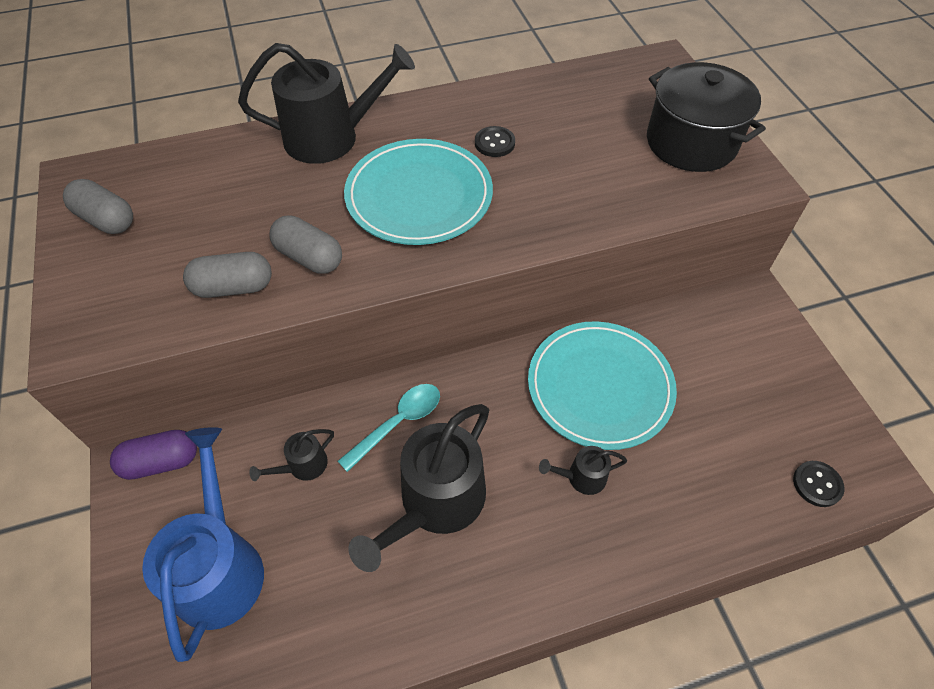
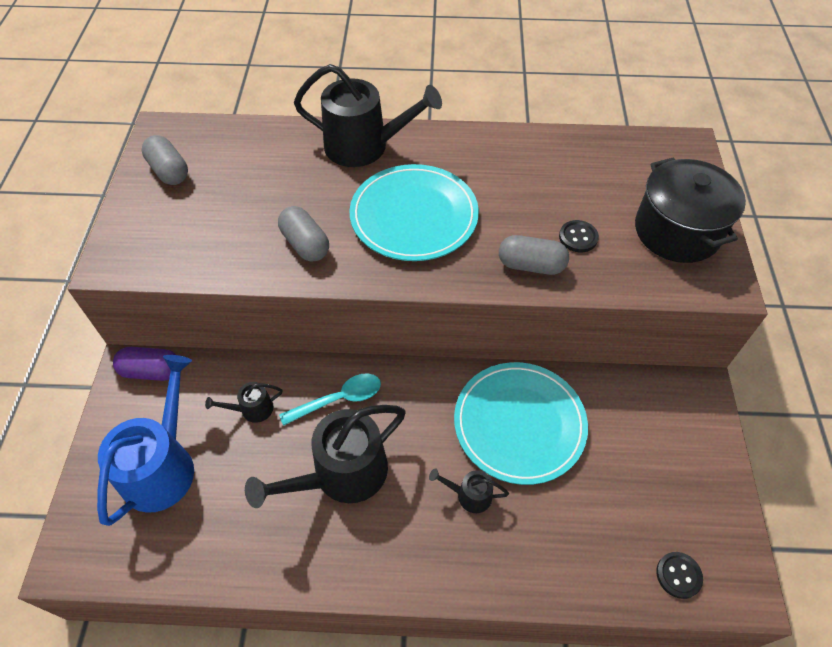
camera: 20 degrees right, 0 degrees up
(233, 287) = (239, 252): grey capsule -> grey capsule (531, 265)
(494, 143) = (498, 186): black button -> black button (578, 237)

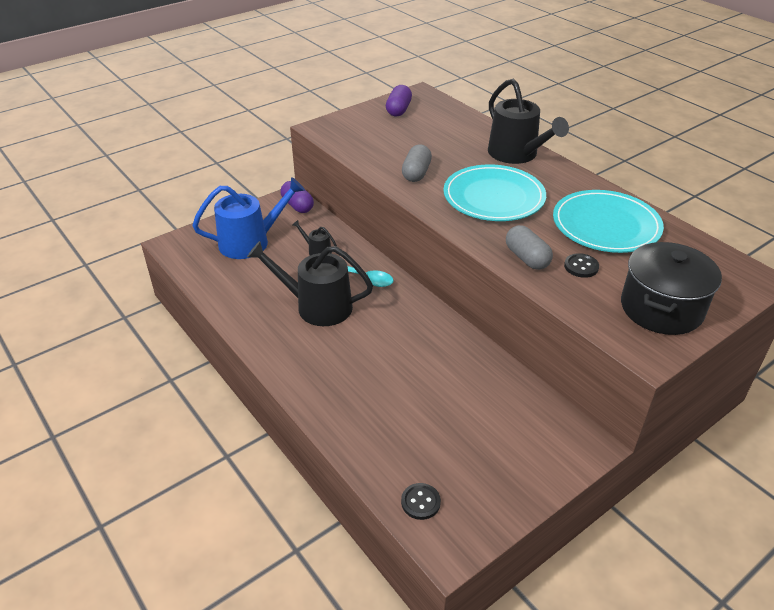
camera: 50 degrees right, 15 degrees down
(169, 171) = (398, 110): grey capsule -> purple capsule
(470, 495) = (363, 366): black watering can -> none
(519, 424) = (440, 362): turquoise plate -> turquoise plate (606, 225)

